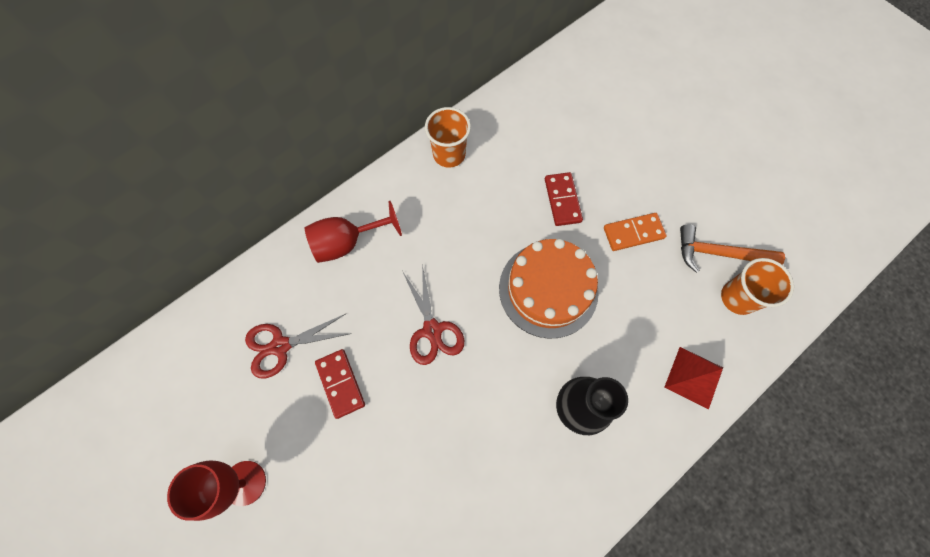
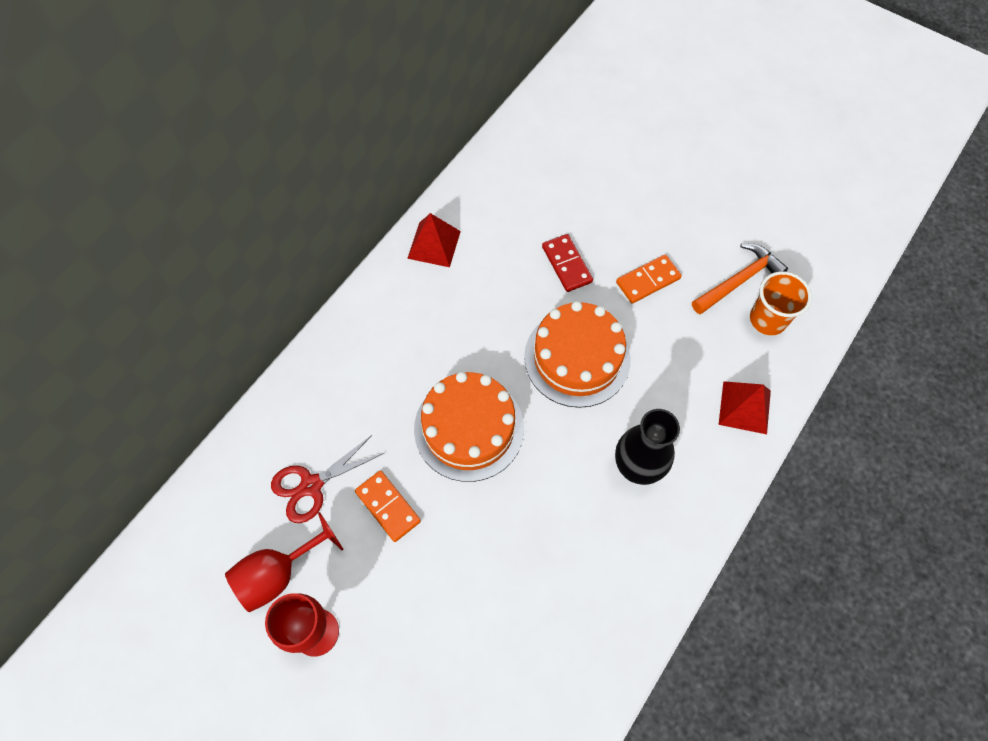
camera: 15 degrees left, 5 degrees down
(340, 383) = (388, 506): red domino -> orange domino
(347, 242) = (351, 362): red goblet -> red goblet (278, 573)
(432, 330) = (469, 428): red scissors -> orange cake
(449, 154) = (434, 244): orange cup -> red pyramid
(719, 253) = (738, 280): orange hammer -> orange hammer turned 150 degrees clockwise

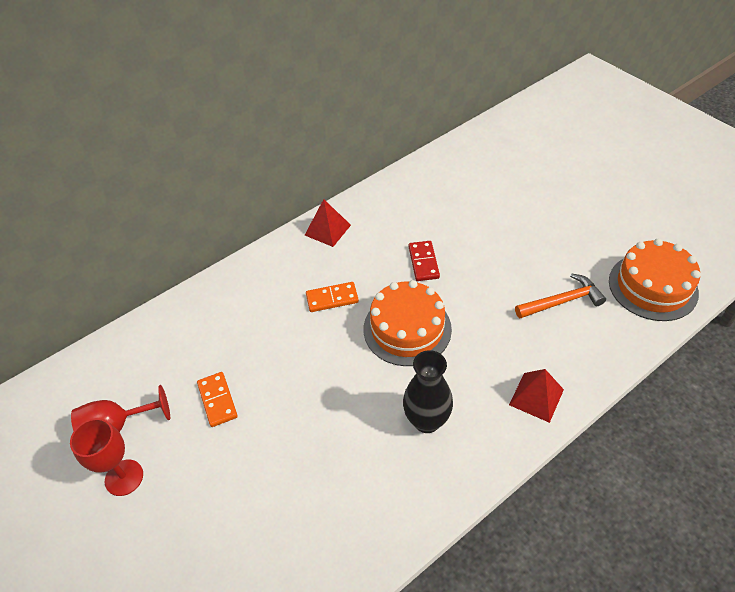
camera: 20 degrees right, 15 degrees down
(311, 485) = (168, 371): red scissors -> none
(469, 428) = (302, 359): orange cake -> orange cake (652, 286)
(648, 280) = (485, 286): orange domino -> orange domino (332, 298)
(767, 319) = (578, 335): orange cup -> none

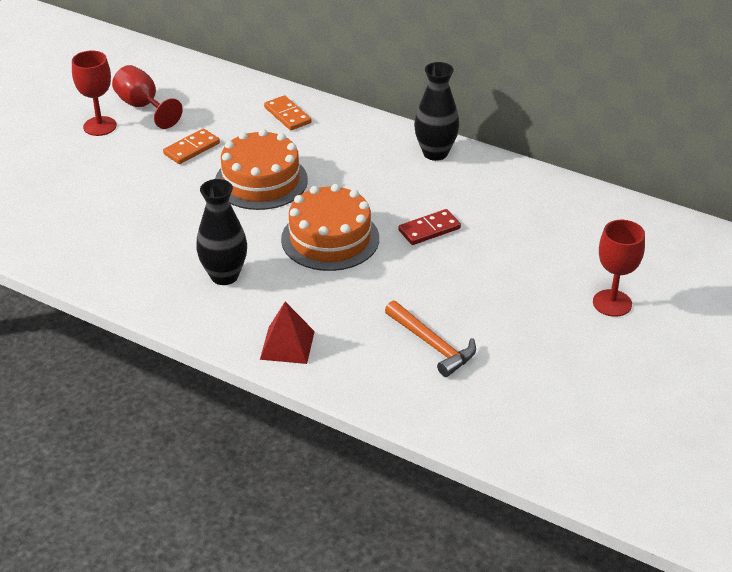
camera: 65 degrees right, 10 degrees down
(327, 230) = (435, 153): red pyramid -> black vase
(332, 298) = (342, 181): orange domino -> orange domino (287, 115)
(545, 192) = (612, 303): none -> red goblet
(652, 286) = (502, 419): orange cake -> orange cake (261, 181)

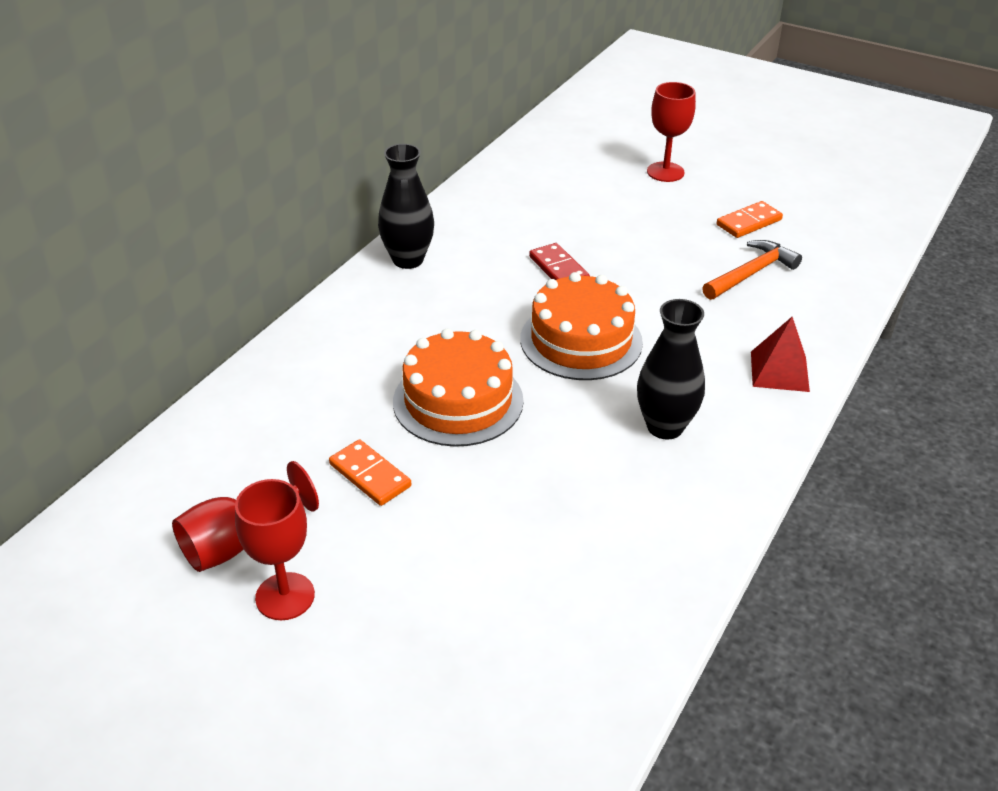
camera: 90 degrees left, 0 degrees up
(287, 115) = (298, 380): orange domino -> orange domino (749, 222)

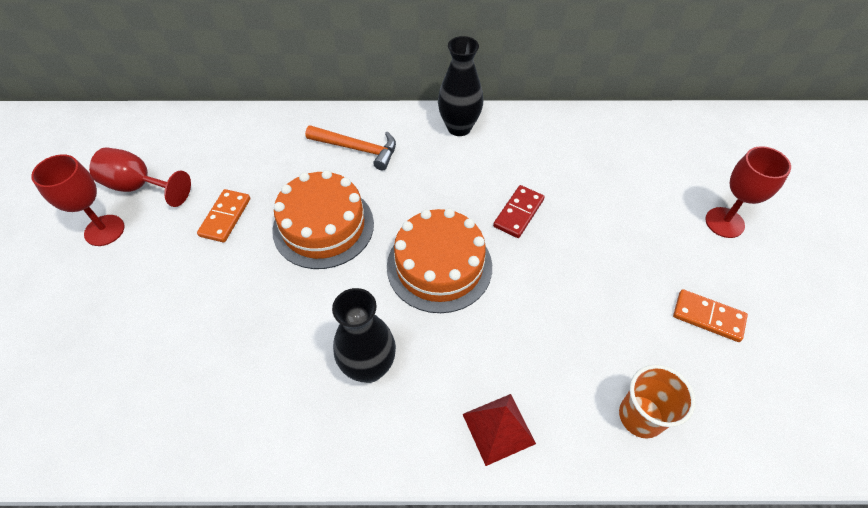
camera: 60 degrees right, 15 degrees up
(751, 273) = (627, 349): orange hammer -> orange hammer (357, 149)
(814, 294) = (641, 416): none -> orange cup

